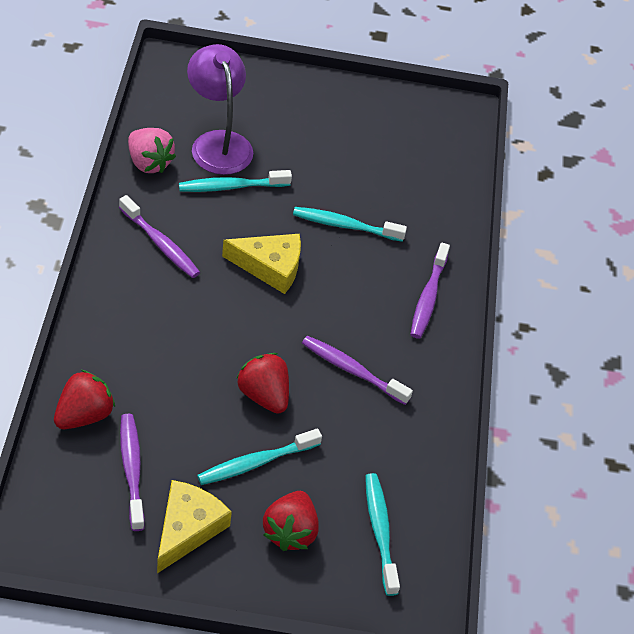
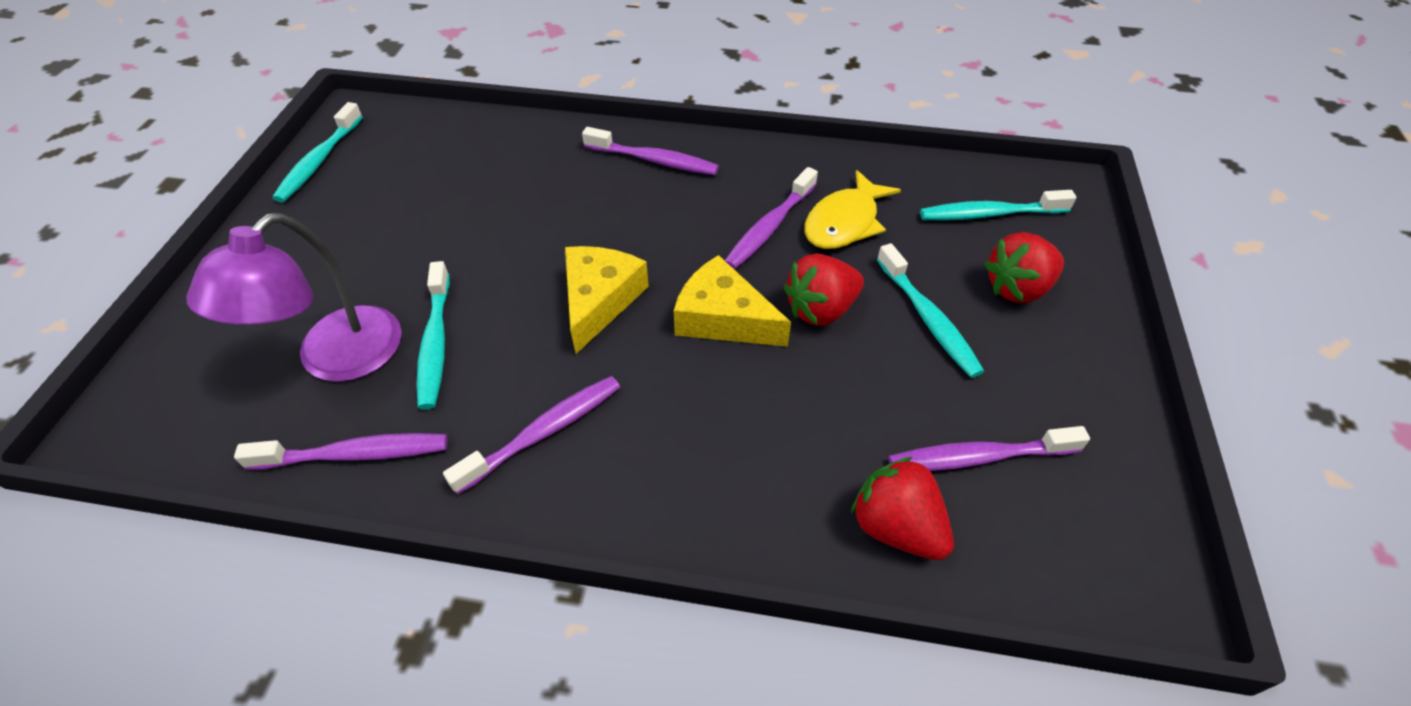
camera: 80 degrees left, 0 degrees up
(149, 163) = (355, 454): pink strawberry -> purple toothbrush
(187, 528) = (1050, 389): yellow cheese -> yellow cheese (723, 318)
(218, 143) = (335, 359): purple lamp -> purple lamp turned 45 degrees counterclockwise
(290, 531) = (1017, 288): red strawberry -> red strawberry turned 135 degrees clockwise
(344, 225) = (531, 225): turquoise toothbrush -> turquoise toothbrush (319, 161)
(361, 422) = (844, 222): none -> yellow fish

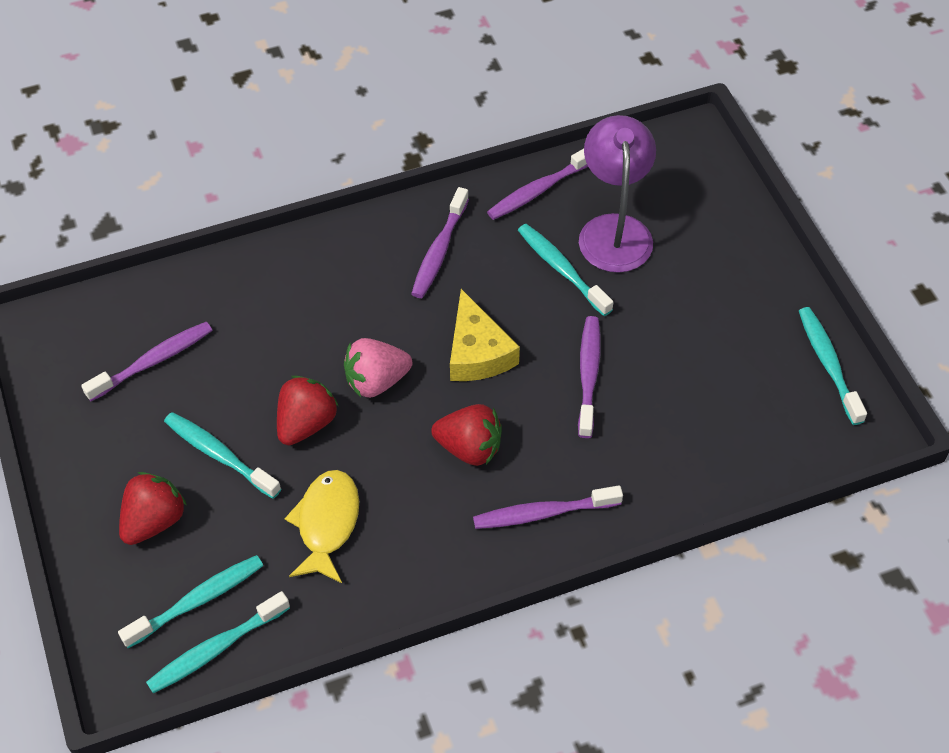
camera: 150 degrees right, 5 degrees up
(723, 318) = (376, 381): yellow cheese -> pink strawberry
(769, 227) = (389, 485): purple toothbrush -> purple toothbrush (588, 374)
(896, 527) = (193, 296): red strawberry -> red strawberry (469, 448)
(983, 179) = (215, 649): none -> turquoise toothbrush

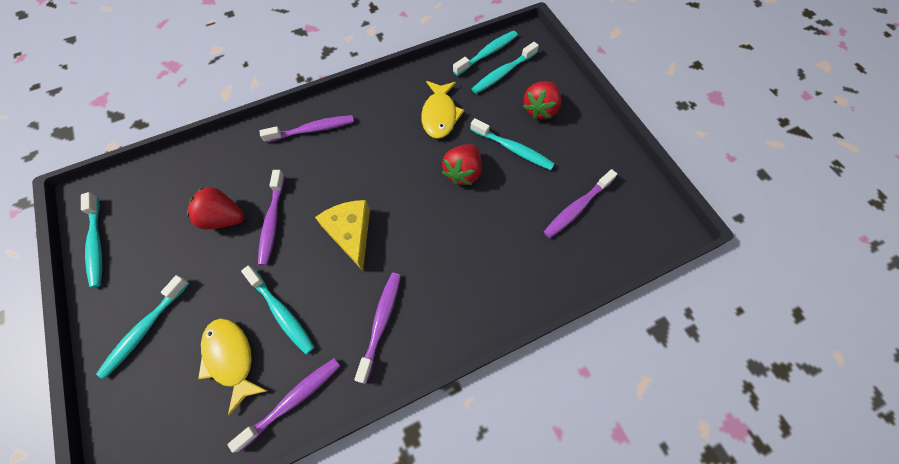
camera: 175 degrees right, 10 degrees up
(376, 381) = (420, 205): pink strawberry -> none
(469, 448) = (356, 165): red strawberry -> red strawberry (224, 218)
(614, 230) = (231, 358): purple lamp -> yellow fish
(726, 264) = (144, 329): none -> turquoise toothbrush

